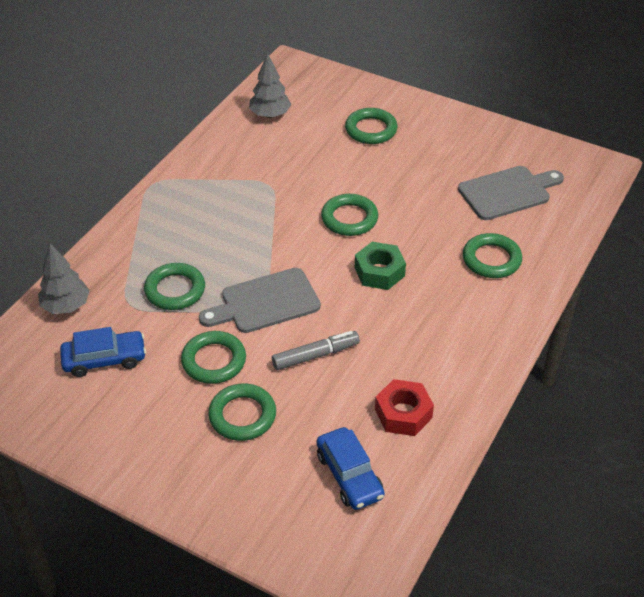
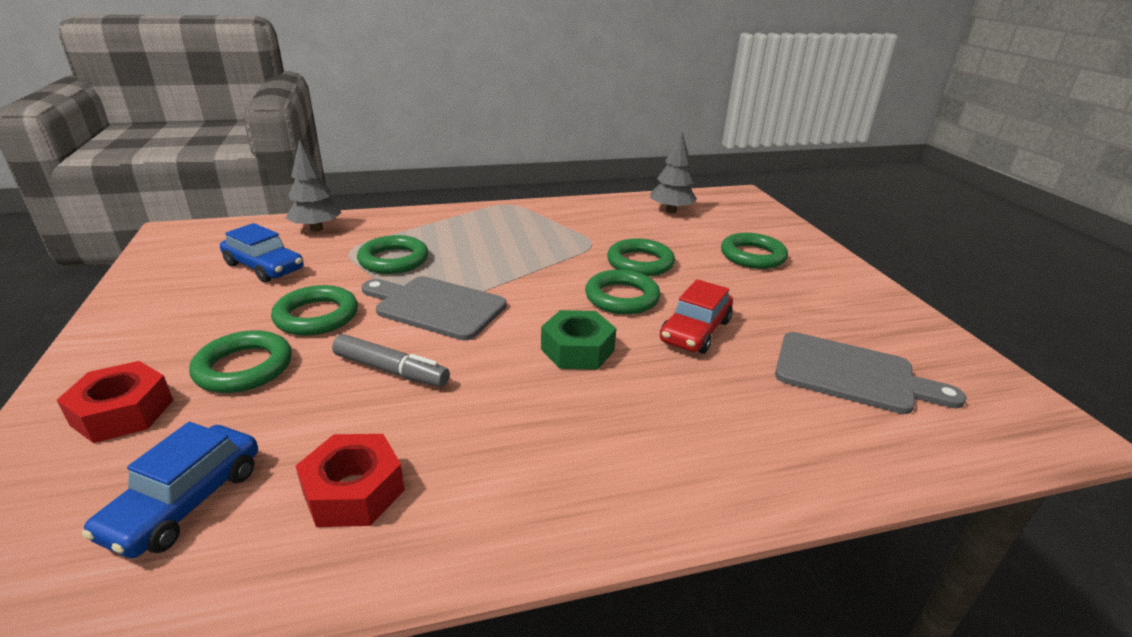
camera: 45 degrees right, 15 degrees down
(236, 480) = (123, 412): none -> red nut
(414, 215) = (695, 331): none -> red car
(491, 259) = (730, 420): green ring -> green ring (640, 263)

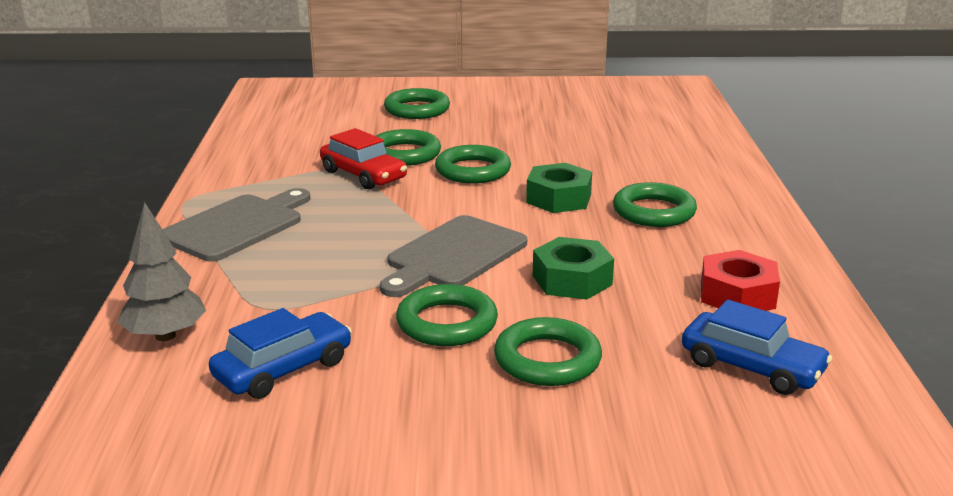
camera: 75 degrees left, 5 degrees down
(123, 412) = (619, 424): red nut -> none
(391, 370) = (572, 280): grey marker -> green nut
(393, 260) = (318, 277): green ring -> green ring (654, 211)
(671, 211) = (284, 122): grey tree -> none
(695, 331) = (542, 152): red car -> red car (363, 175)
(852, 374) = (616, 117): grey cutting board -> grey cutting board (237, 226)

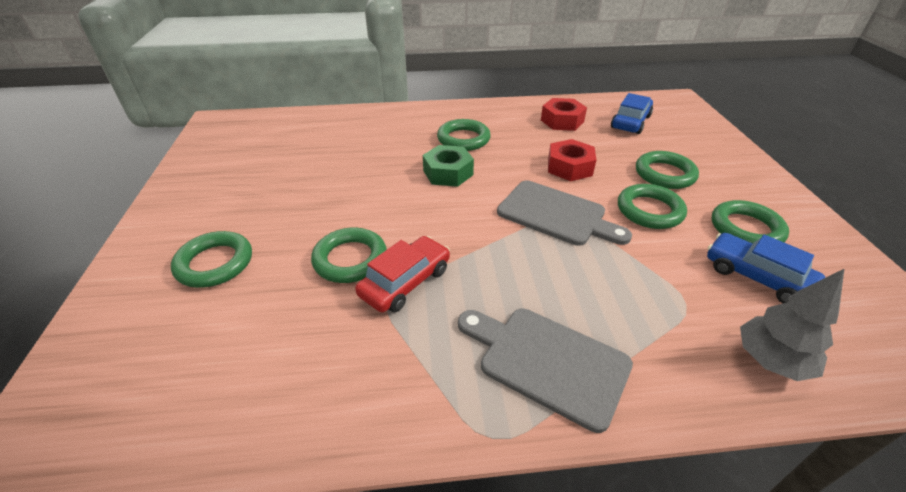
camera: 95 degrees left, 15 degrees up
(473, 170) = (394, 214): green ring -> green ring (746, 229)
(572, 280) = (569, 167): green nut -> red nut

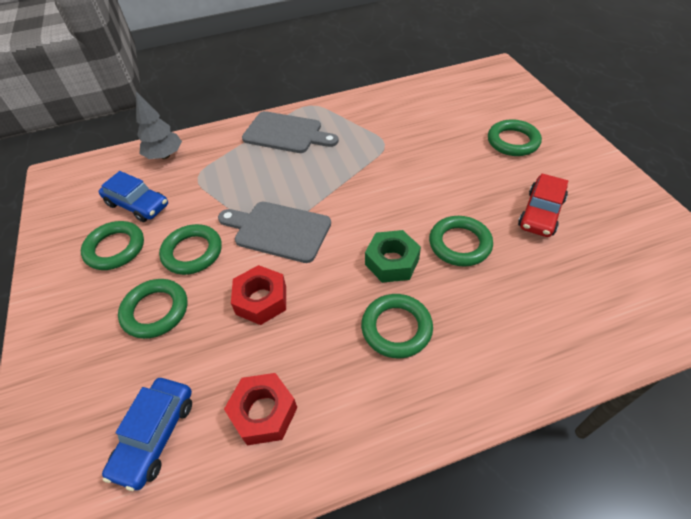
camera: 170 degrees right, 10 degrees up
(350, 259) = (425, 161): green ring -> green ring (459, 244)
(405, 282) = (379, 155): red car -> red car (540, 213)

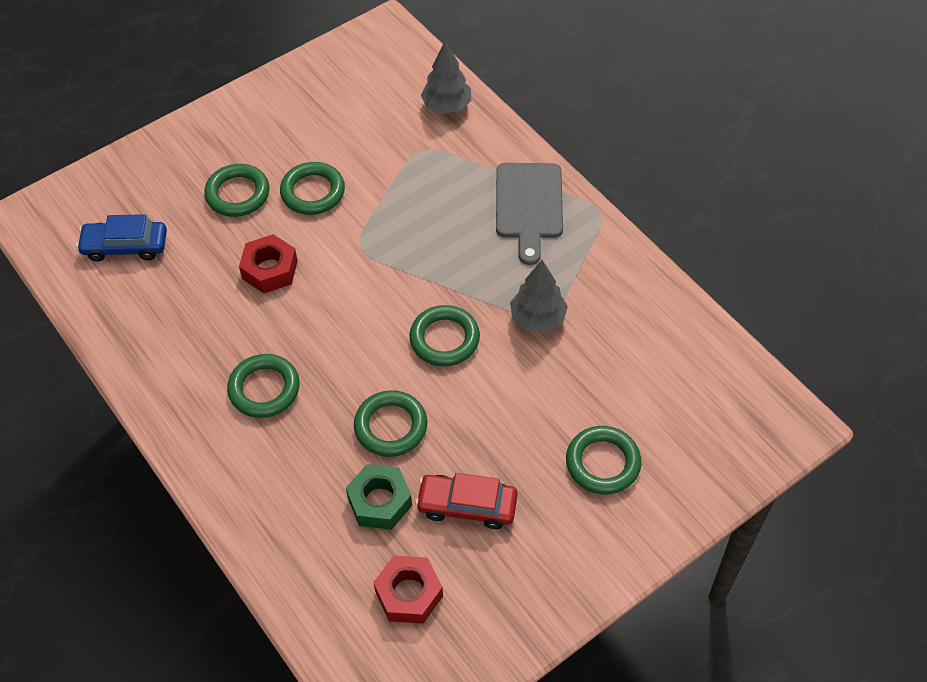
camera: 70 degrees right, 5 degrees up
(115, 248) = (301, 129): green ring -> green ring (444, 339)
(137, 205) = (363, 118): blue car -> none
(263, 412) = (158, 311): red nut -> red nut (409, 593)
(278, 230) = (362, 253): grey cutting board -> none
(385, 147) = (537, 318): none -> grey tree
(392, 262) = (347, 367): green nut -> green nut (379, 502)

